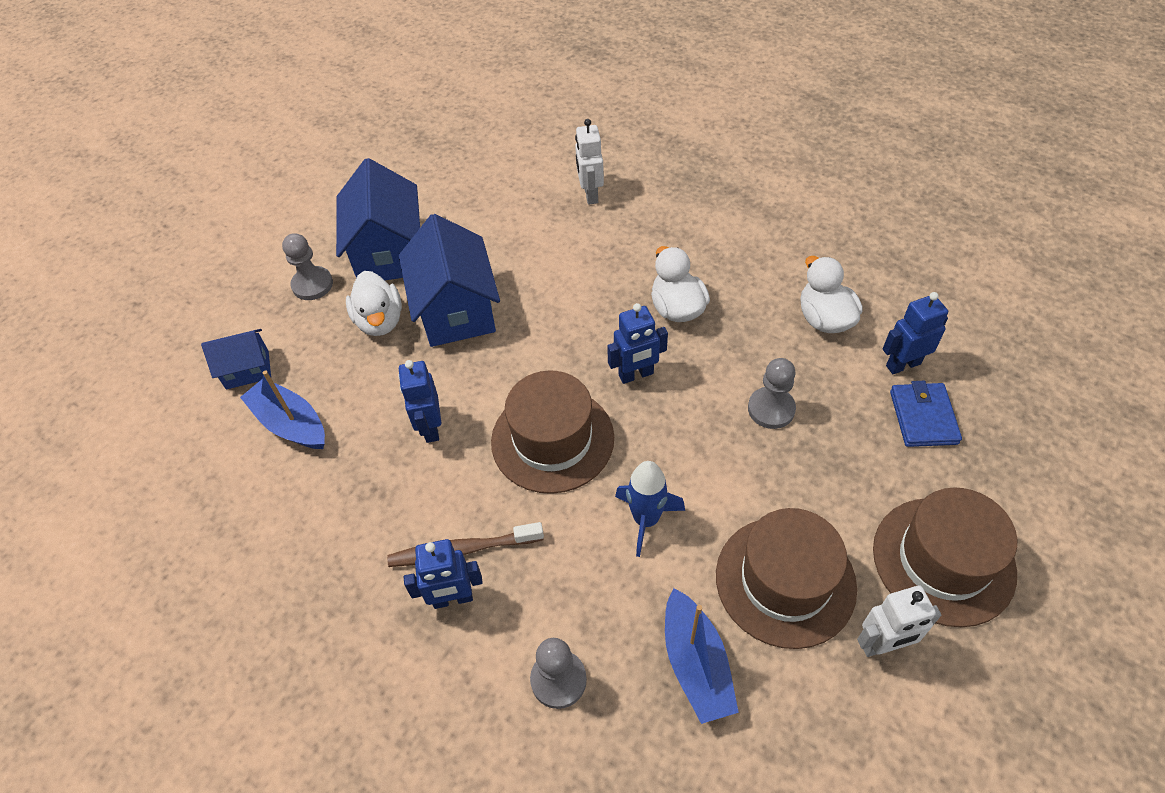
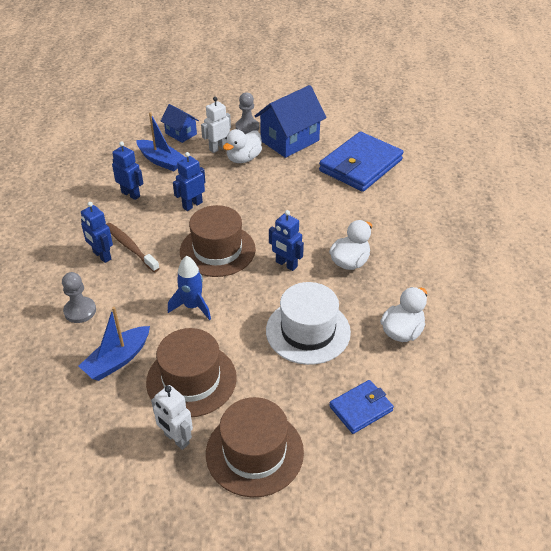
camera: 55 degrees right, 10 degrees down
(290, 423) = (161, 161): blue boat -> blue boat turned 120 degrees clockwise
(456, 310) = (273, 180): blue house -> none
(505, 209) = (360, 165): none -> blue wallet
(590, 194) = (405, 192): white robot -> white robot (218, 148)
(771, 409) = (308, 331): grey pawn -> white hat
(903, 364) = (397, 384): blue robot -> blue robot (131, 194)

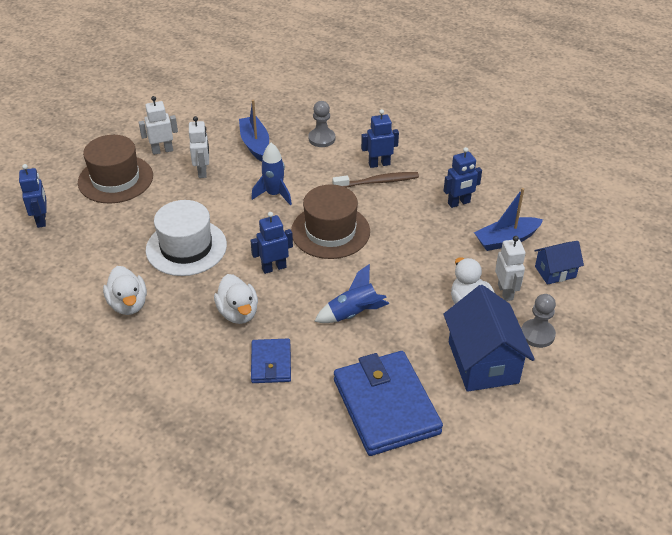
camera: 120 degrees right, 0 degrees up
(191, 379) = (202, 171): brown hat -> white robot
(192, 205) = (411, 237): blue robot -> blue robot (42, 220)
(297, 205) = (353, 313): none -> blue rocket
(361, 408) = (90, 243): blue wallet -> blue wallet (271, 363)

